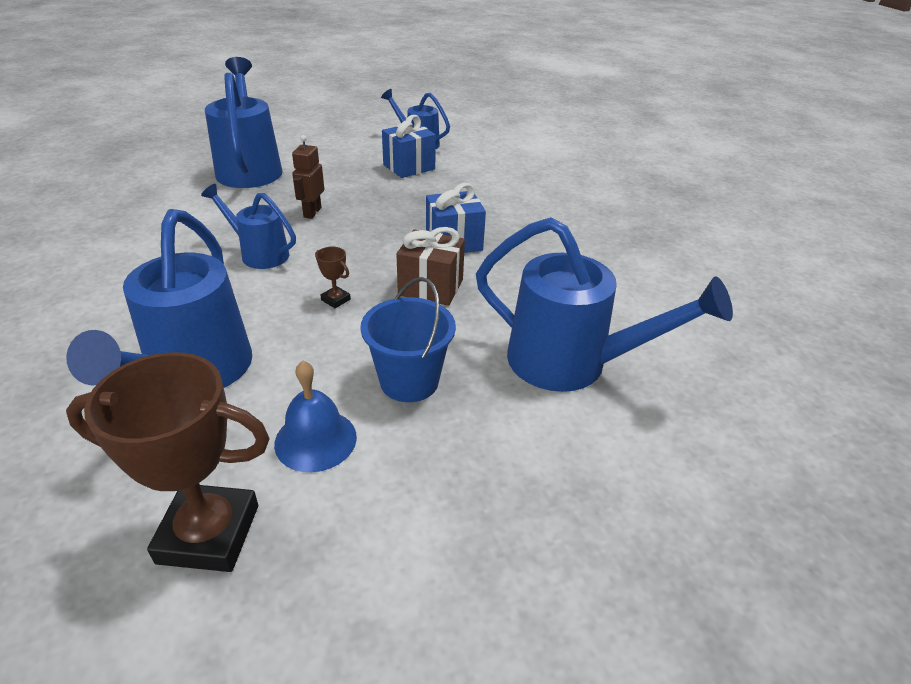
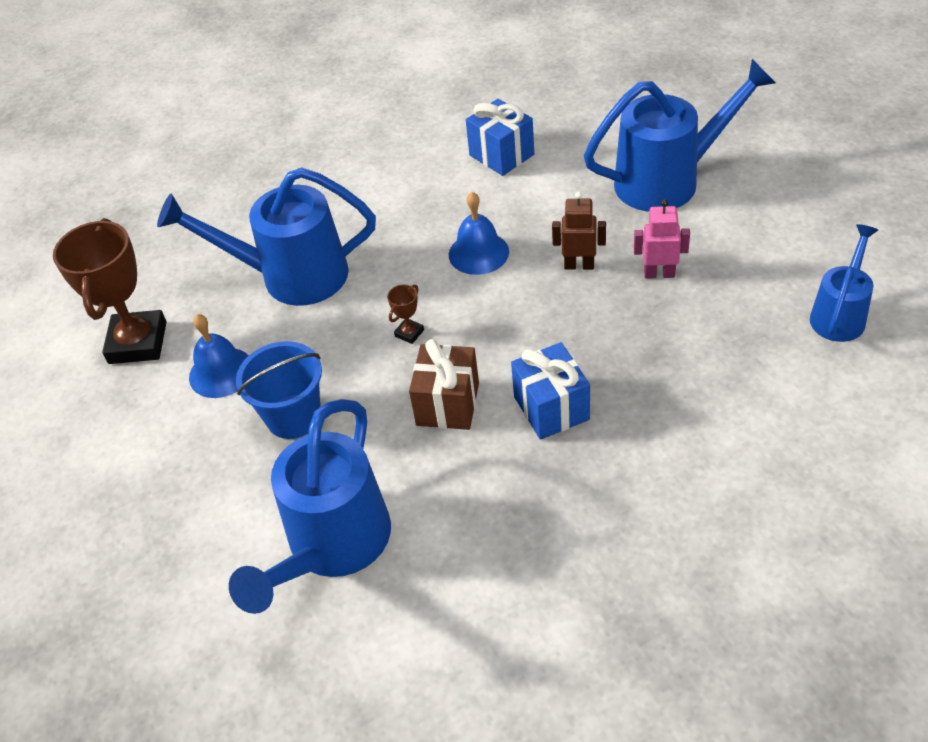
camera: 90 degrees right, 10 degrees up
(259, 253) = (478, 253): blue watering can -> blue bell
(344, 186) = (659, 274): none -> pink robot
(409, 167) = (747, 322): blue gift -> blue gift (501, 155)

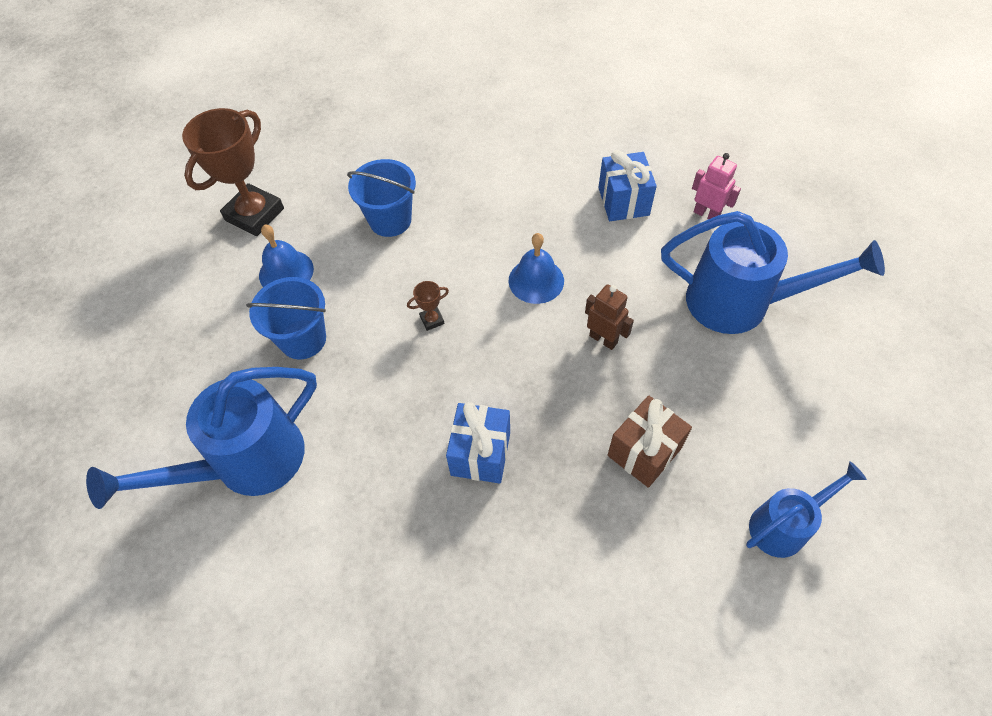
camera: 30 degrees right, 10 degrees up
(291, 276) = (390, 220): blue watering can -> blue bucket
(447, 404) = (411, 399): brown gift -> brown gift (644, 452)
(659, 274) = (661, 387): pink robot -> pink robot (706, 214)

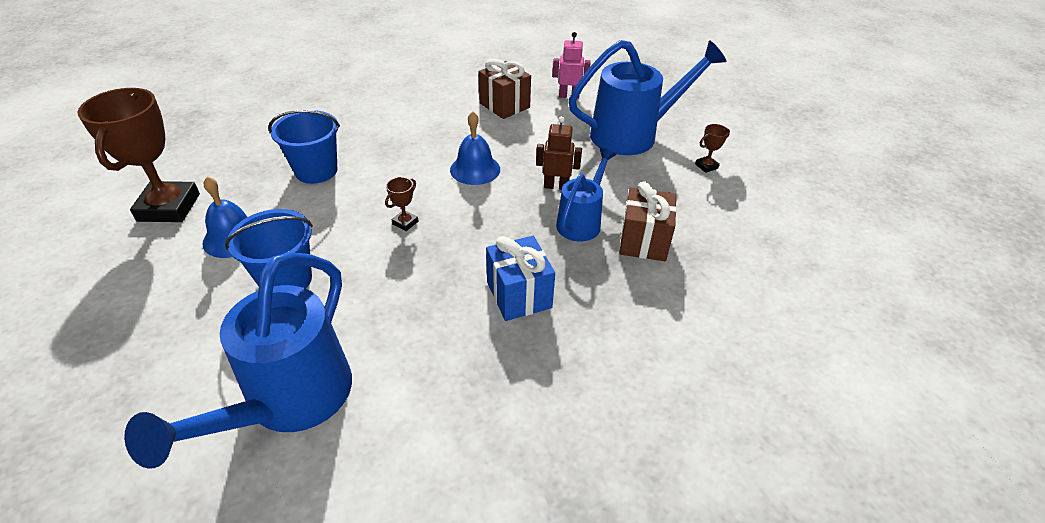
camera: 35 degrees left, 15 degrees down
(623, 201) = (504, 105): blue gift -> brown gift
(784, 525) = (771, 244): blue watering can -> blue watering can (581, 221)
(794, 386) = (706, 166): none -> brown trophy

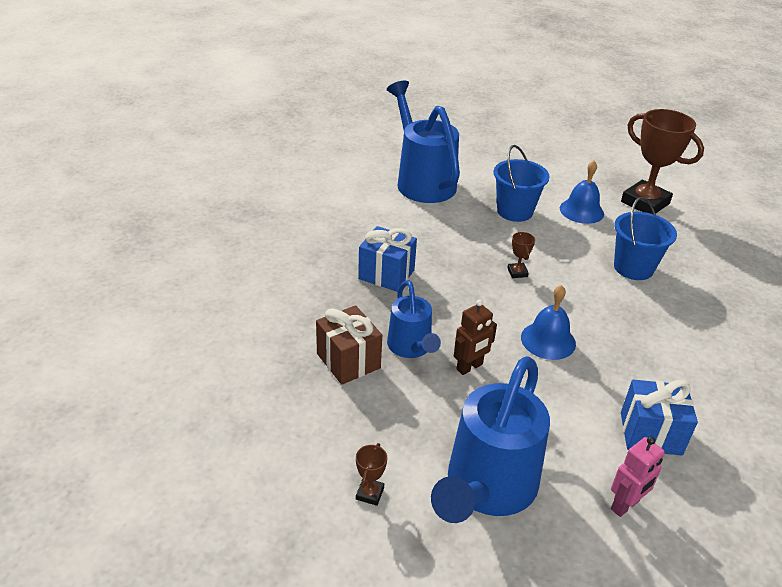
camera: 135 degrees right, 5 degrees down
(504, 105) = (650, 433): brown gift -> blue gift

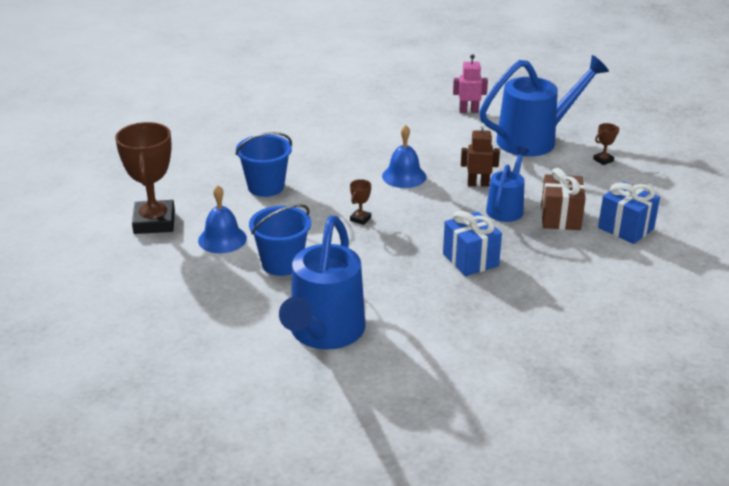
camera: 140 degrees left, 5 degrees down
(650, 433) = (412, 123): blue gift -> blue gift (626, 228)

